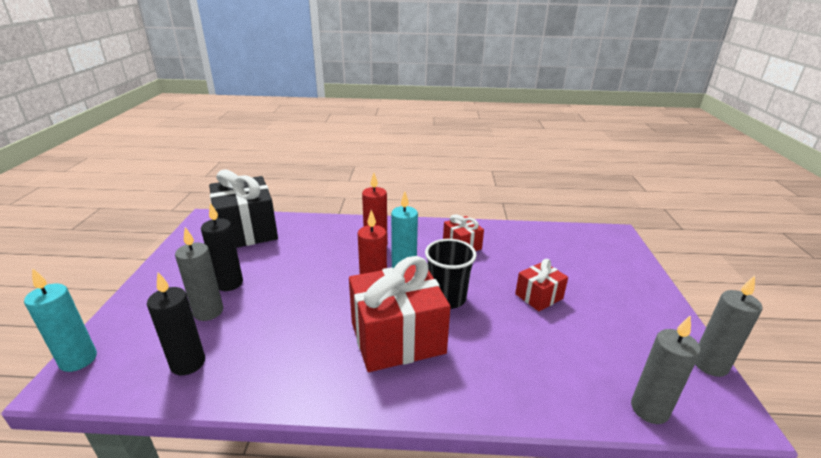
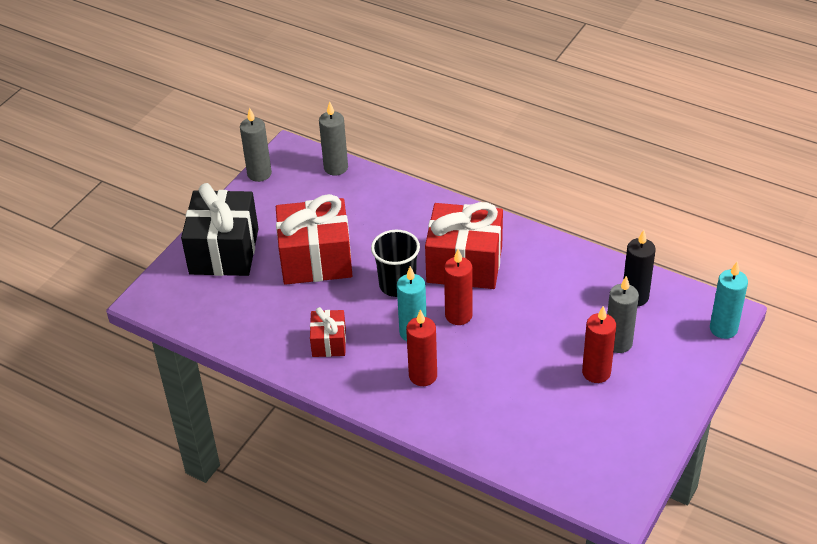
camera: 150 degrees left, 15 degrees up
(229, 283) = (596, 372): black candle -> red candle
(247, 230) = (566, 459): black gift -> black gift (224, 251)
(539, 296) = (316, 259): red gift -> red gift, size x1.96

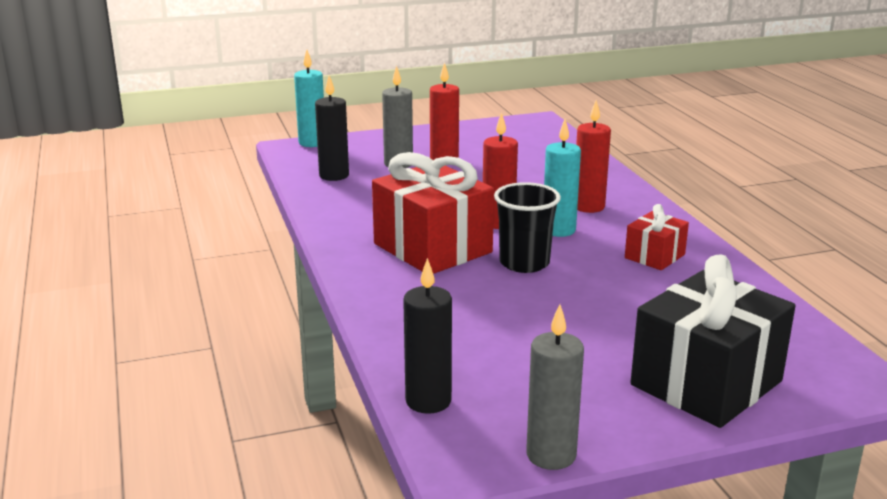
camera: 140 degrees left, 20 degrees down
(316, 259) = (588, 320): red gift -> none
(336, 168) = (428, 401): grey candle -> black candle

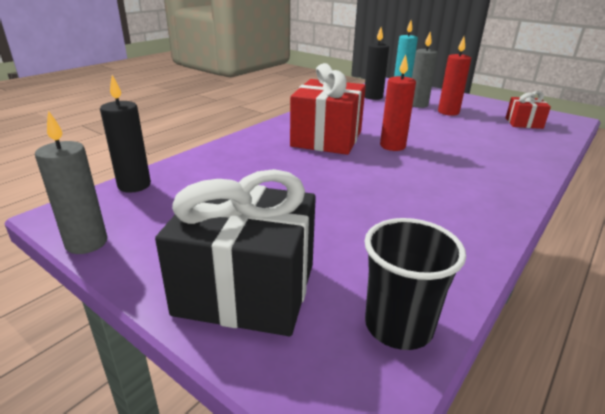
camera: 55 degrees right, 5 degrees up
(524, 263) = (349, 167): black cup -> black cup (398, 326)
(558, 230) = (417, 166): turquoise candle -> none
(588, 207) = (473, 166): red candle -> none
(654, 256) = (439, 210): red gift -> red gift (523, 123)

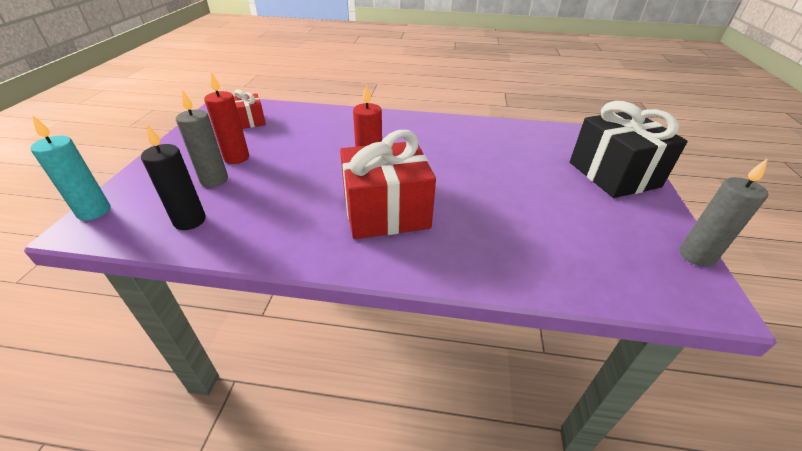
camera: 120 degrees left, 10 degrees up
(134, 185) = (626, 290): black candle -> none
(398, 326) = (568, 134): black cup -> none

